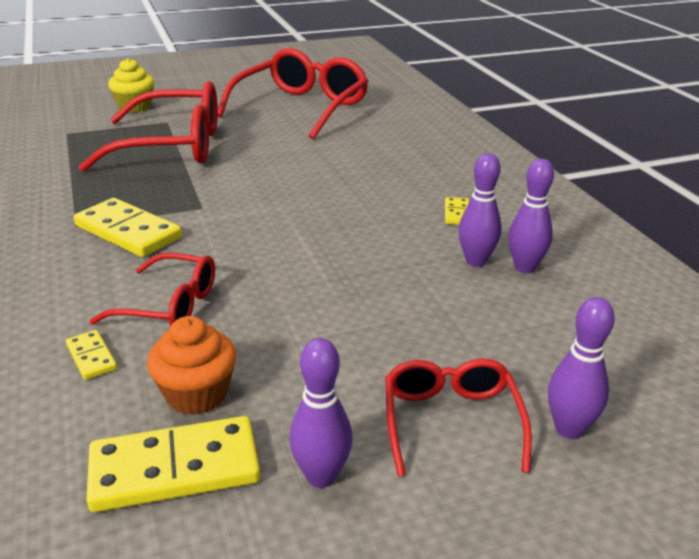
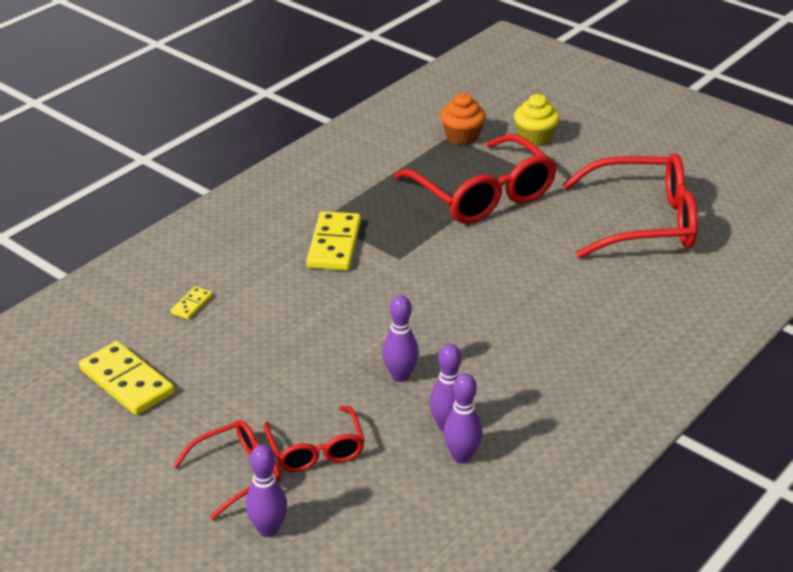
camera: 60 degrees right, 5 degrees up
(170, 305) = (264, 307): red glasses -> red glasses (316, 450)
(196, 394) = (189, 360): orange cupcake -> orange cupcake (462, 137)
(321, 476) = (156, 437): purple bowling pin -> purple bowling pin (400, 376)
(457, 213) = (520, 391): yellow domino -> none

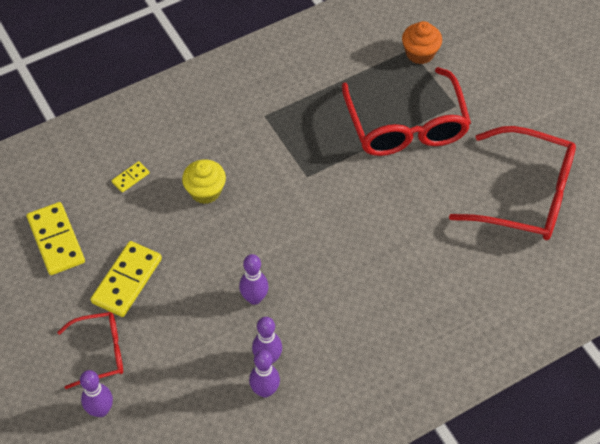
camera: 20 degrees right, 20 degrees up
(316, 450) = (163, 349): red glasses -> none
(334, 244) = (263, 146): yellow domino -> yellow domino (127, 281)
(535, 138) = (481, 72): yellow cupcake -> yellow cupcake (205, 191)

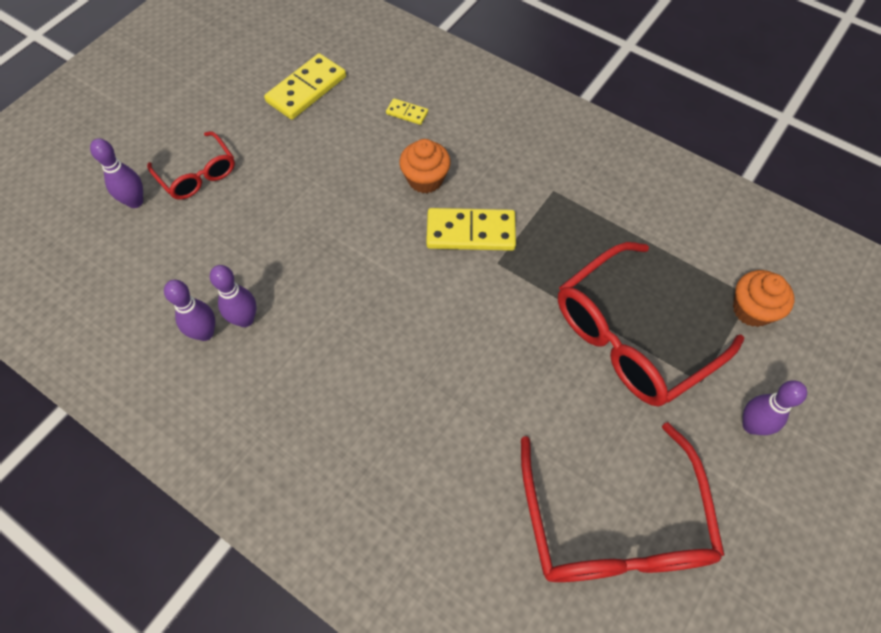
camera: 65 degrees right, 5 degrees up
(127, 281) = (287, 161): yellow domino -> yellow domino (470, 232)
(205, 191) = (425, 179): yellow cupcake -> orange cupcake
(254, 298) = (314, 277): purple bowling pin -> purple bowling pin (751, 425)

